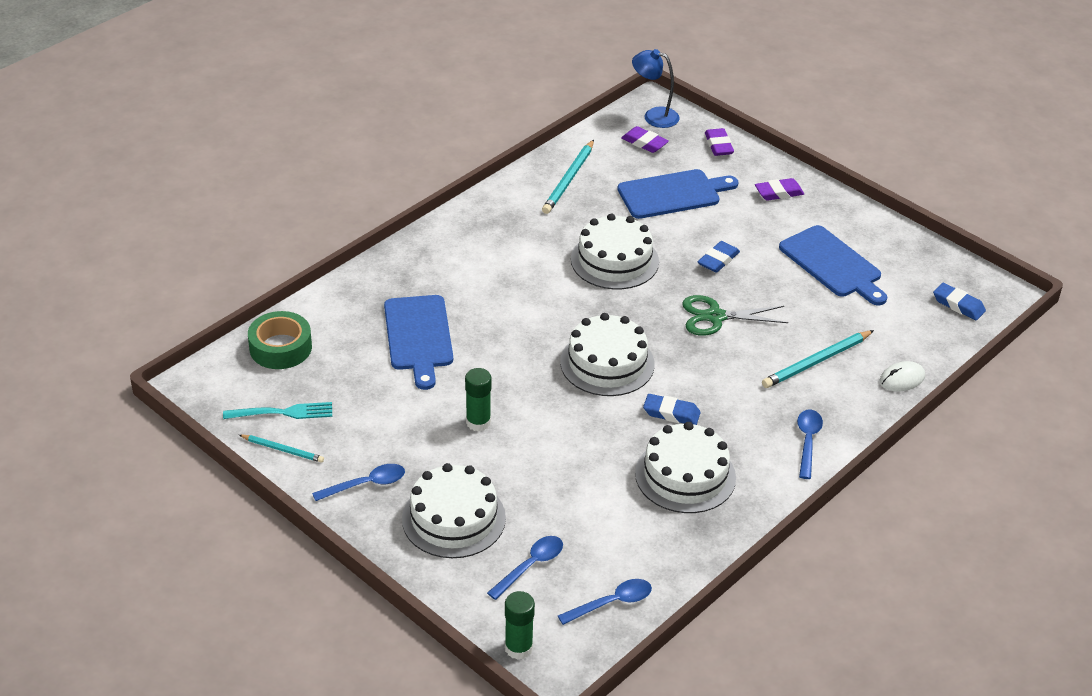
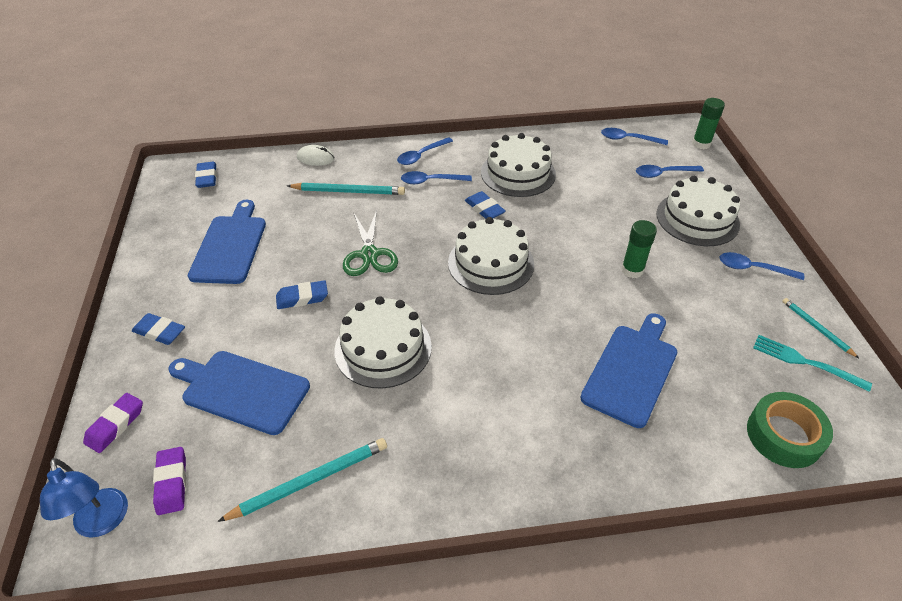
camera: 140 degrees left, 5 degrees up
(715, 317) = (369, 254): green scissors -> green scissors turned 45 degrees clockwise
(758, 416) = (431, 181): none -> blue spoon
(779, 193) = (160, 332): purple eraser -> blue eraser

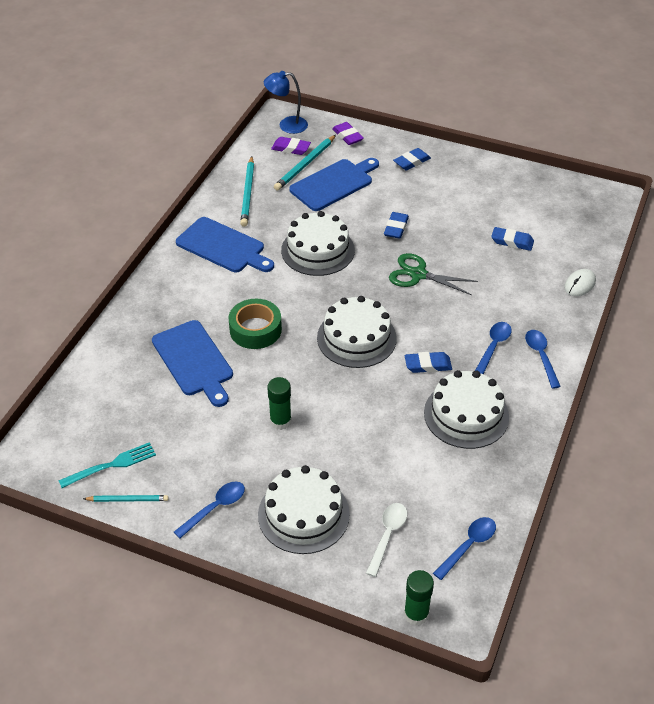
camera: 120 degrees right, 0 degrees up
(207, 178) = (586, 214): blue eraser -> blue eraser (512, 241)
(230, 246) = (481, 207): blue cutting board -> blue cutting board (223, 246)
(349, 191) = (512, 289): turquoise pencil -> turquoise pencil (305, 165)
(663, 173) = (387, 535): blue spoon -> white spoon
(784, 435) = (81, 406): green tape -> green tape (255, 330)

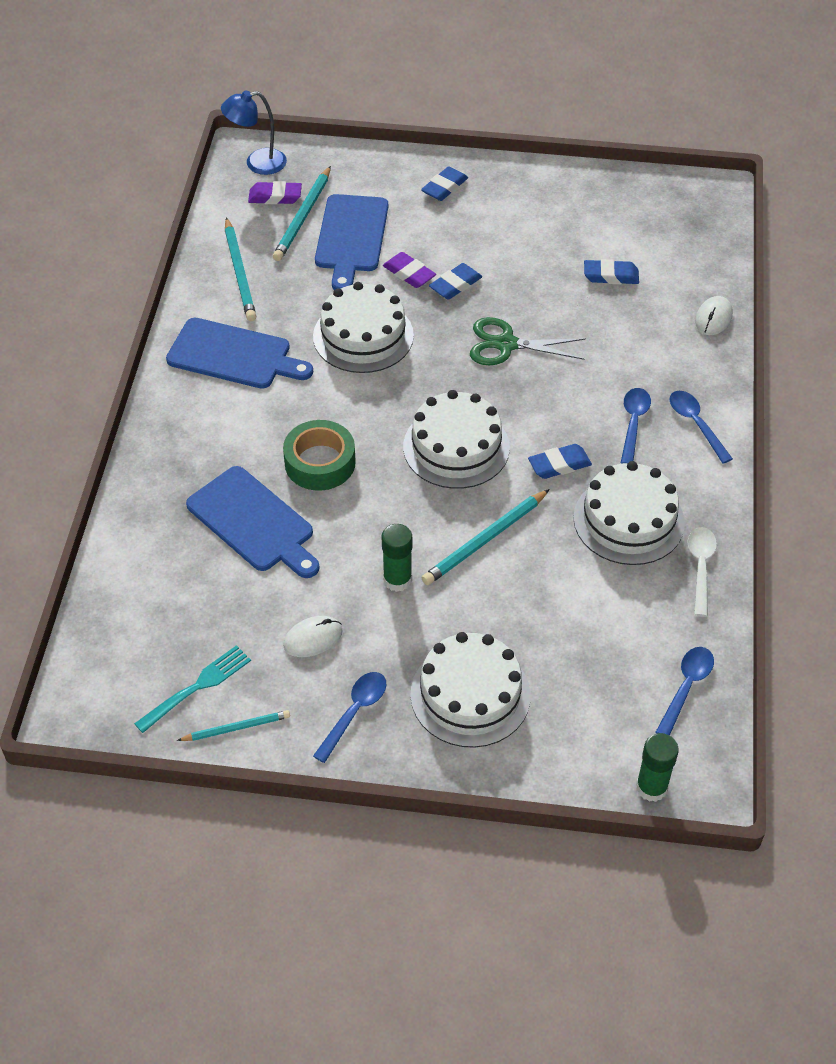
camera: 15 degrees left, 5 degrees up
(205, 449) = (313, 638): none -> white mouse
(334, 184) = (351, 237): blue cutting board -> blue cutting board turned 150 degrees clockwise
(347, 136) = (346, 165): purple eraser -> purple eraser (409, 273)
(354, 407) = (485, 540): none -> turquoise pencil
(387, 535) = (584, 697): white spoon -> white spoon (700, 567)
(396, 228) = (455, 285): blue eraser -> blue eraser turned 45 degrees clockwise

